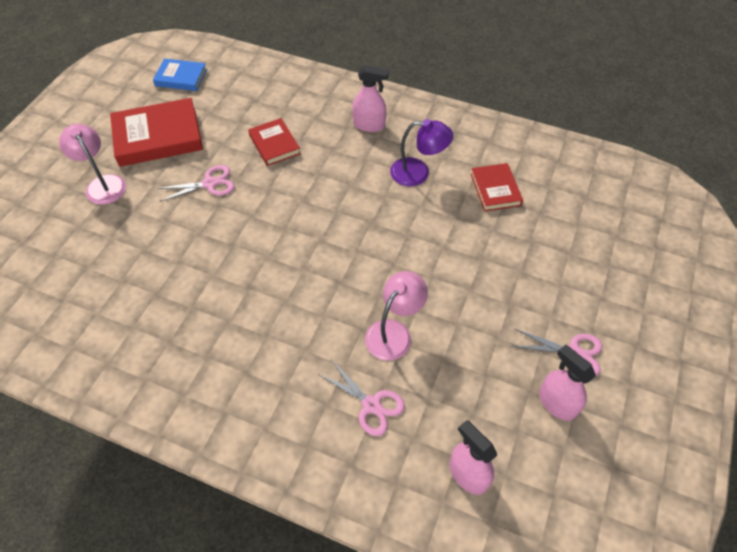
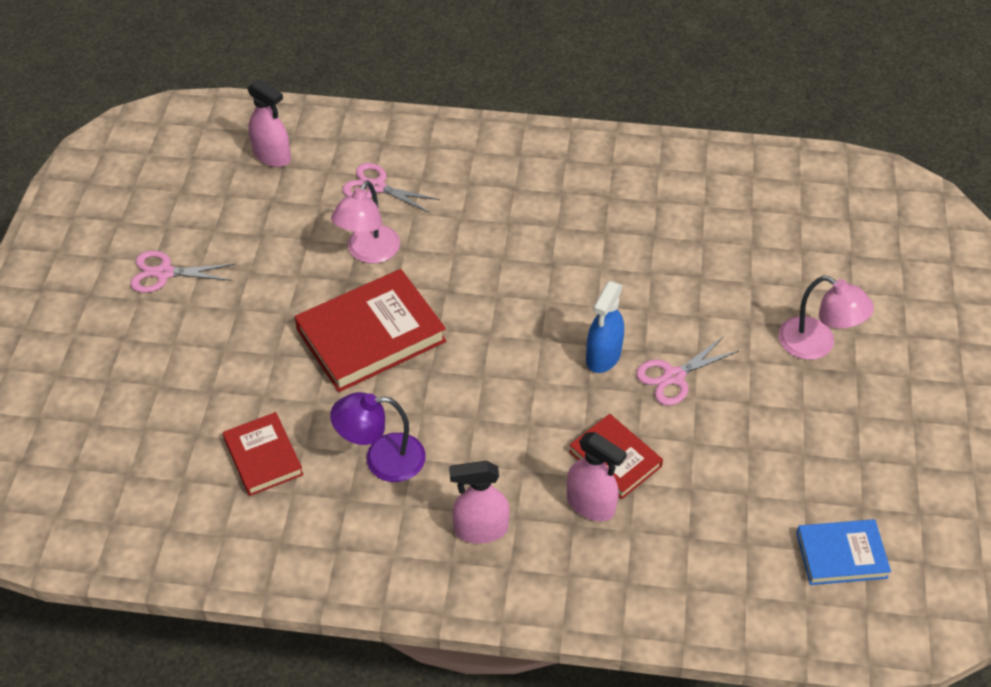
camera: 165 degrees right, 5 degrees down
(158, 136) = (796, 433): red book -> red book (371, 335)
(248, 207) = (603, 356): none -> blue spray bottle
(556, 403) = (185, 225): pink spray bottle -> pink spray bottle (591, 505)

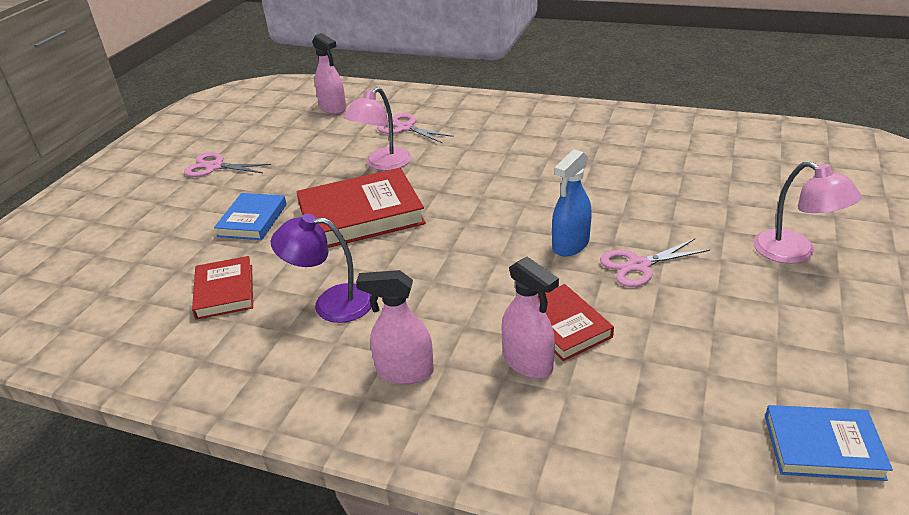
camera: 15 degrees right, 15 degrees down
(249, 355) = (252, 220): none -> blue book

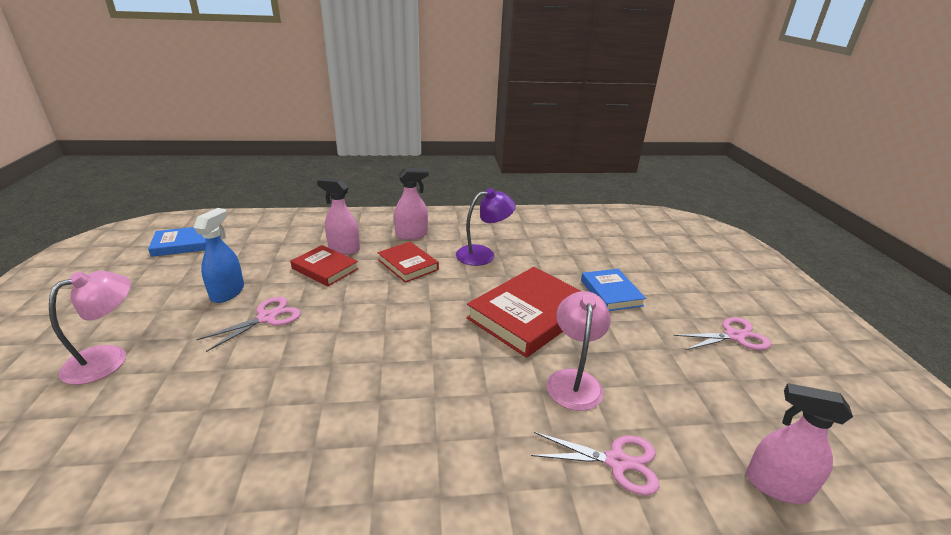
camera: 150 degrees right, 5 degrees down
(225, 291) = (556, 248): red book -> red book (408, 265)
(570, 245) = (328, 324): blue spray bottle -> blue spray bottle (227, 292)
(795, 253) = (108, 358): pink lamp -> pink lamp turned 105 degrees clockwise

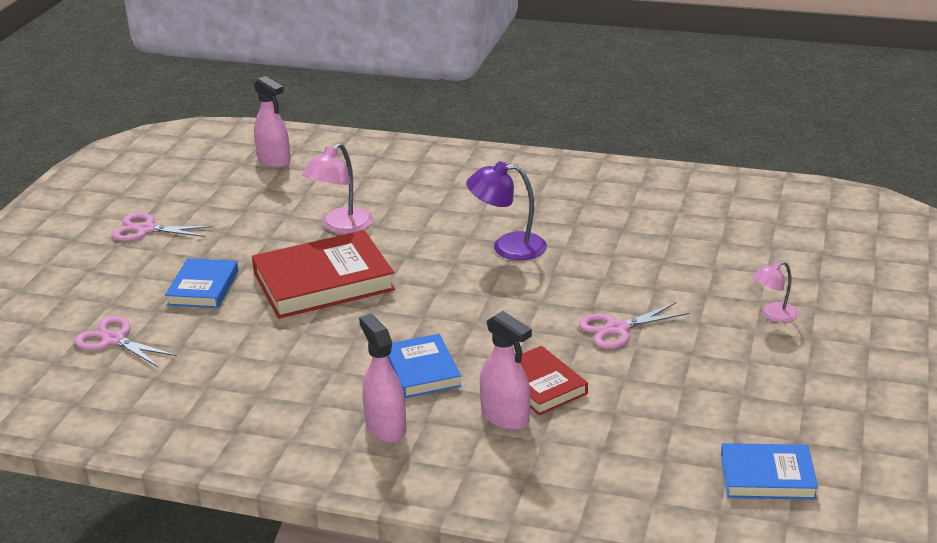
camera: 155 degrees left, 0 degrees up
(108, 358) = (773, 315): pink lamp -> pink lamp, size x0.61
(227, 292) = (670, 370): blue spray bottle -> none
(408, 265) = (422, 370): red book -> blue book
(411, 235) = (386, 427): pink spray bottle -> pink spray bottle turned 60 degrees clockwise
(483, 254) = (304, 369): purple lamp -> purple lamp (508, 247)
(616, 462) = (363, 184): pink scissors -> pink scissors (114, 340)

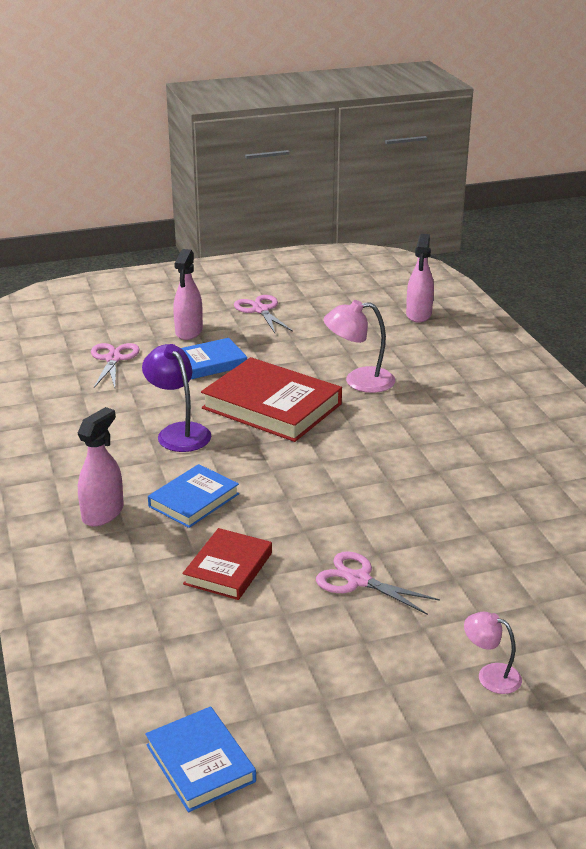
camera: 55 degrees right, 0 degrees up
(505, 417) = (165, 567): pink spray bottle -> pink spray bottle (189, 332)
(508, 247) = (424, 470): purple lamp -> purple lamp (178, 432)

